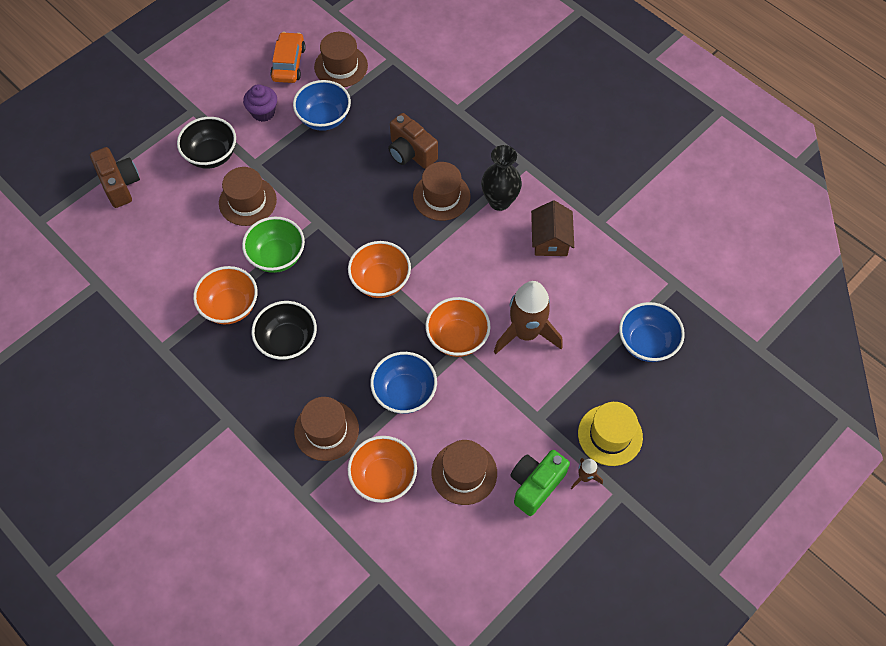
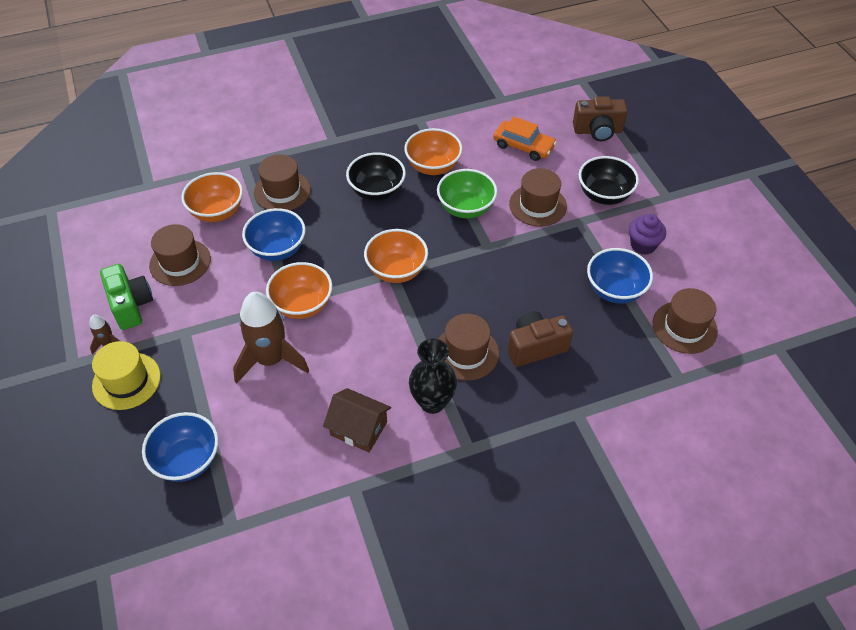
camera: 115 degrees right, 10 degrees down
(289, 63) = (704, 284): orange car -> orange car (523, 146)

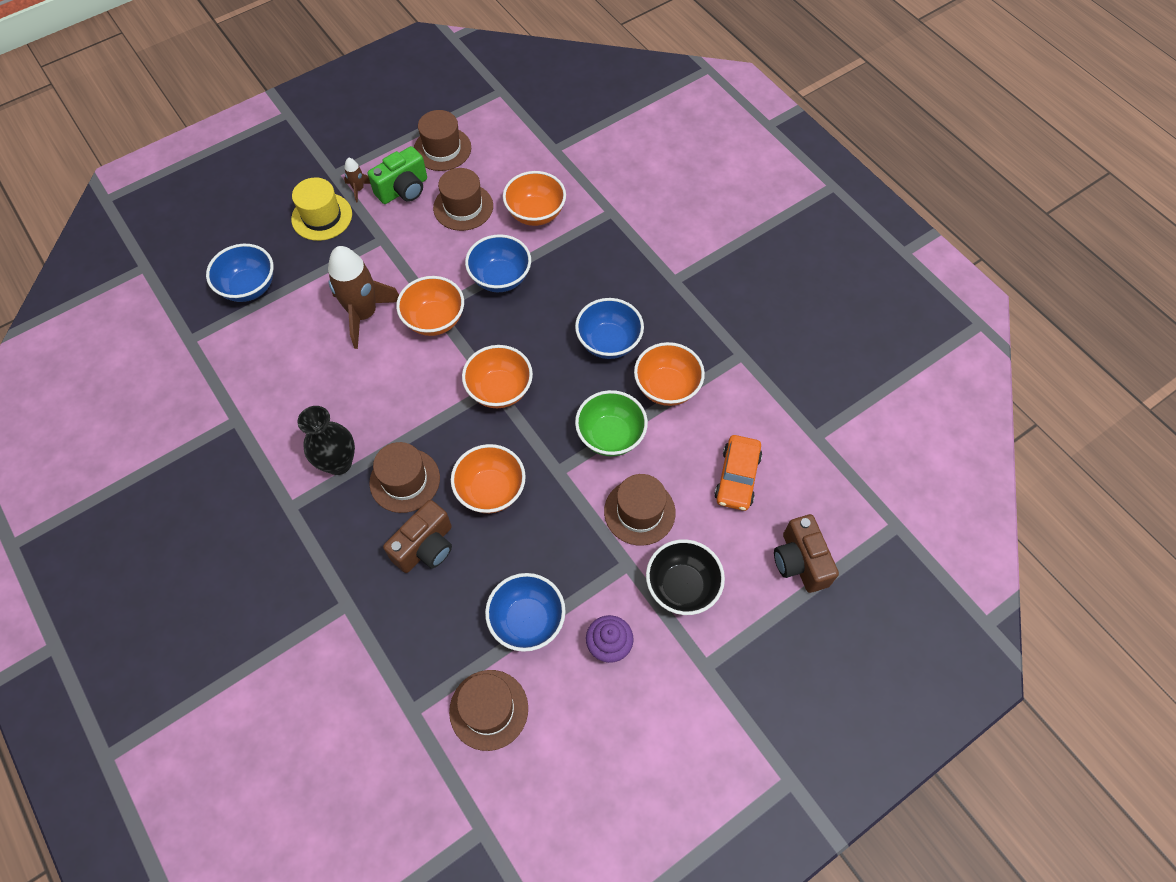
camera: 75 degrees right, 10 degrees up
(282, 191) = (581, 257): brown hat -> brown hat (442, 149)
(358, 428) = (299, 407): brown house -> none
(377, 191) = (608, 342): black bowl -> blue bowl
(493, 293) = (491, 490): none -> orange bowl
(535, 347) = (426, 547): brown camera -> brown camera turned 75 degrees clockwise

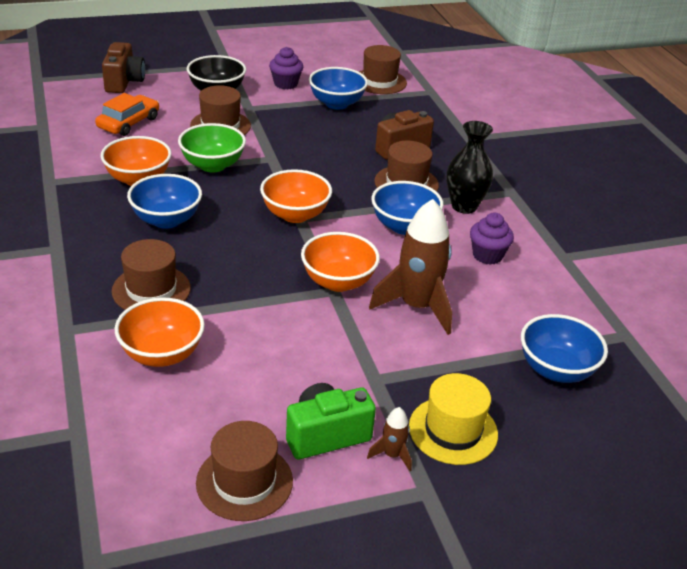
camera: 165 degrees left, 25 degrees down
(309, 396) = (487, 255): none -> purple cupcake
(463, 207) = (252, 388): brown hat -> brown hat (151, 290)
(491, 490) = (334, 161): orange bowl -> none
(500, 278) = (245, 299): blue bowl -> blue bowl (404, 226)

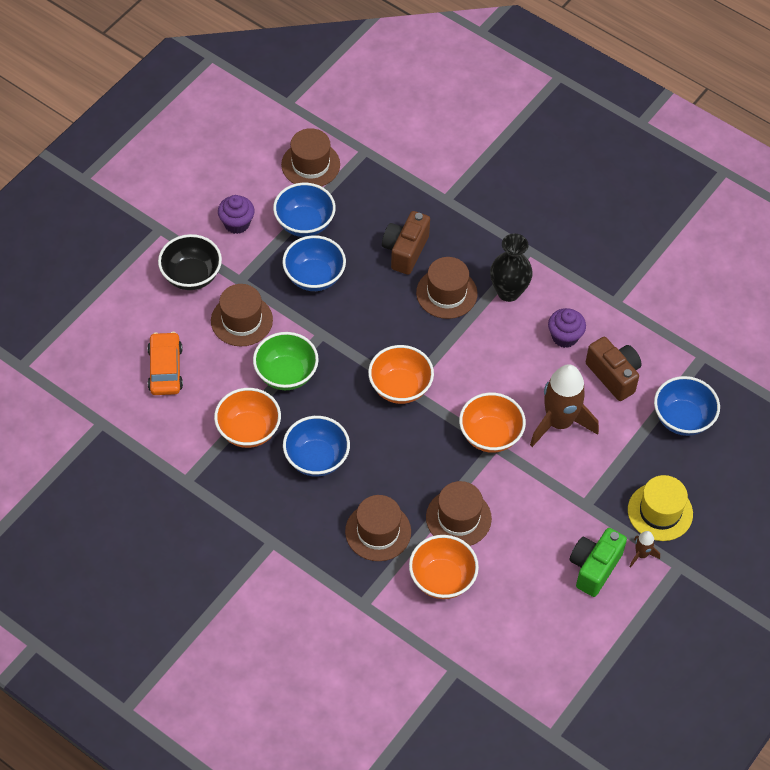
camera: 35 degrees left, 20 degrees up
(124, 82) = (99, 317): brown camera -> brown camera (614, 375)
(244, 482) = (579, 632): brown hat -> brown hat (458, 518)
(404, 226) = (485, 345): blue bowl -> blue bowl (314, 277)

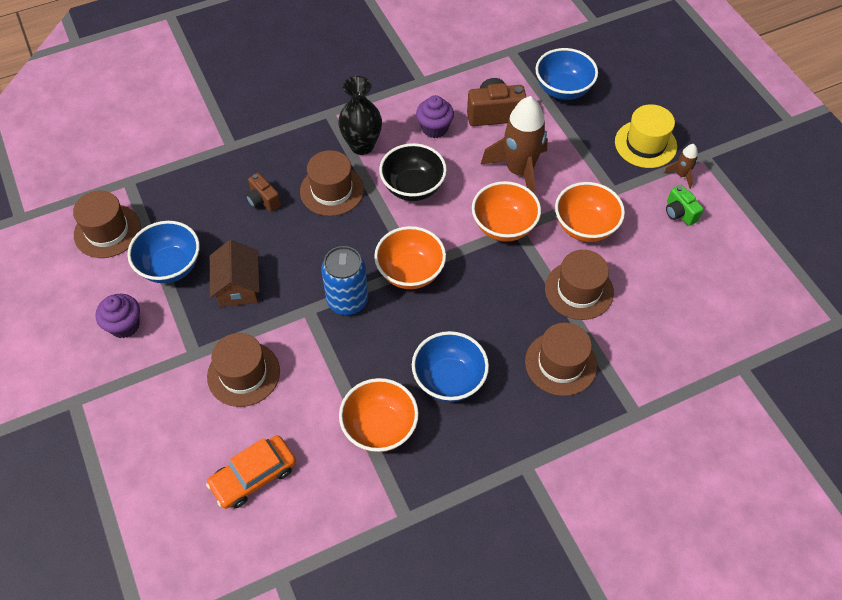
camera: 60 degrees left, 0 degrees up
(165, 369) = (253, 476): orange car -> orange car turned 60 degrees counterclockwise
(191, 276) = (155, 397): black bowl -> black bowl (413, 187)
(286, 374) = (334, 362): green bowl -> none
(314, 277) = (238, 286): blue bowl -> brown house
(346, 356) = (347, 300): none -> blue can
(405, 251) = (263, 200): brown camera -> brown camera, size x0.61
(442, 579) = (638, 333): orange bowl -> orange bowl (585, 227)
(594, 567) = (679, 213): green camera -> green camera, size x0.61

